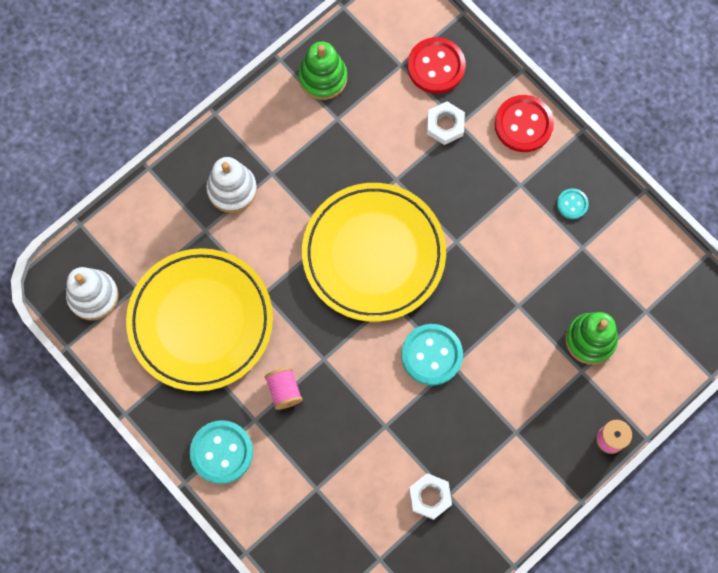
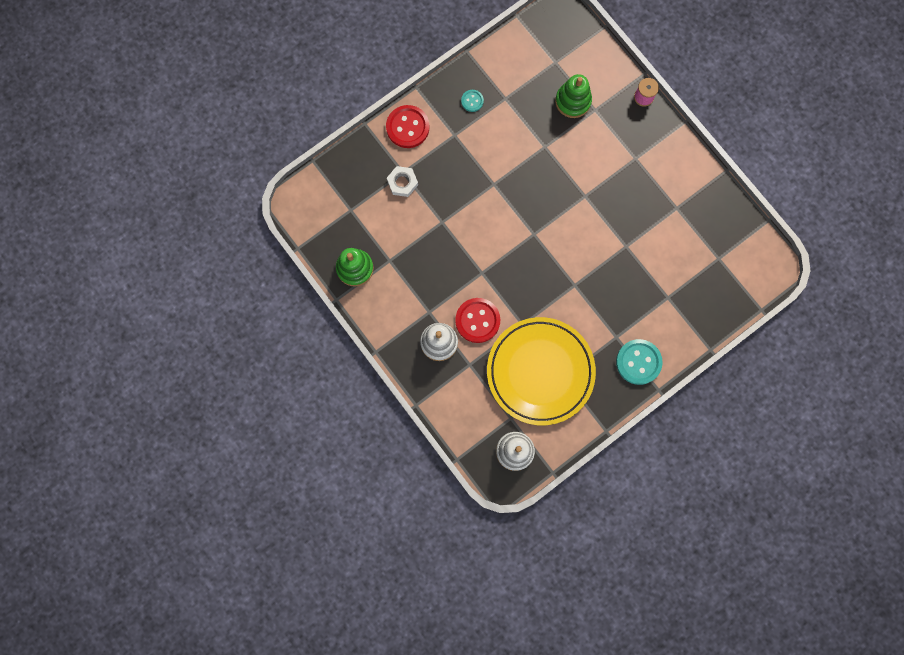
camera: 85 degrees left, 5 degrees up
(284, 390) = (596, 315): pink spool -> none
(373, 254) = (498, 243): yellow plate -> none
(430, 497) = (677, 220): white nut -> none
(431, 355) = (576, 209): turquoise button -> none
(436, 66) = (354, 184): red button -> red button (477, 320)

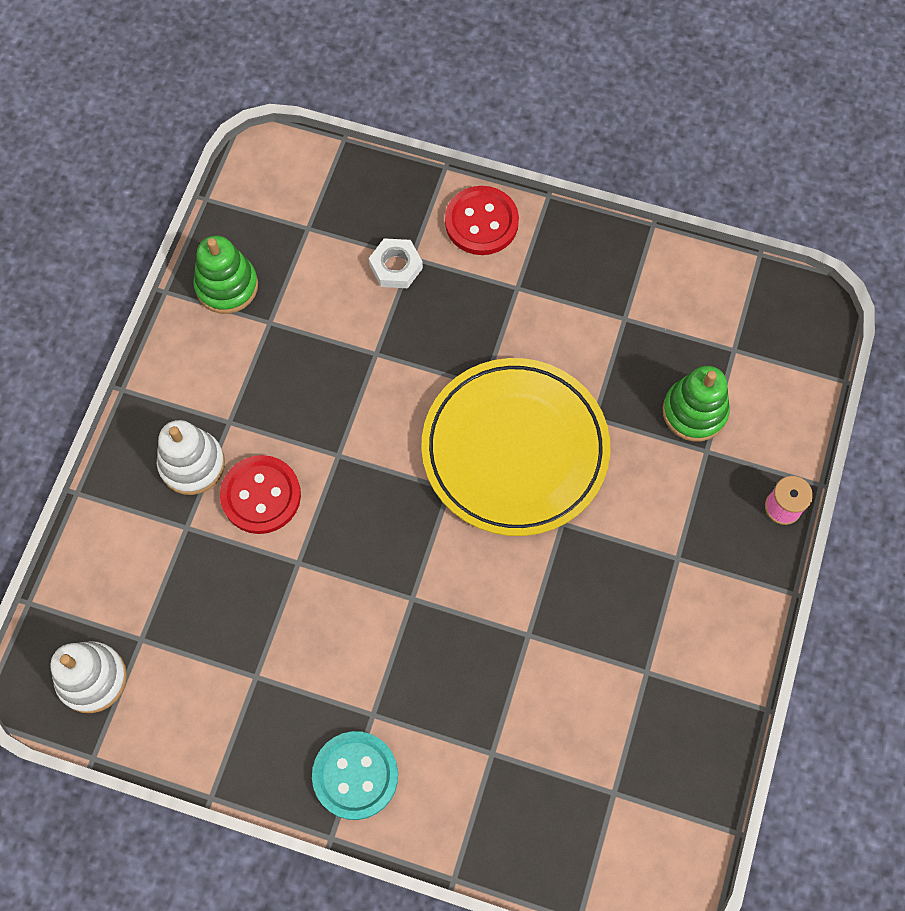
camera: 55 degrees right, 10 degrees down
(472, 101) = (585, 278): turquoise button -> none
(540, 371) = (241, 635): yellow plate -> yellow plate (515, 450)

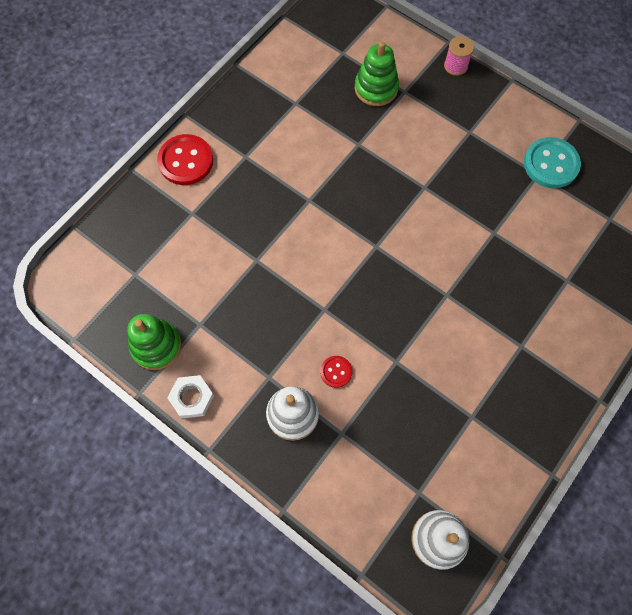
camera: 70 degrees left, 0 degrees up
(261, 495) = (336, 372): red button -> red button, size x0.52
(355, 775) = (561, 371): turquoise button -> turquoise button (551, 164)
(396, 267) = (194, 225): white nut -> white nut (192, 398)
(515, 450) = (363, 197): yellow plate -> none

